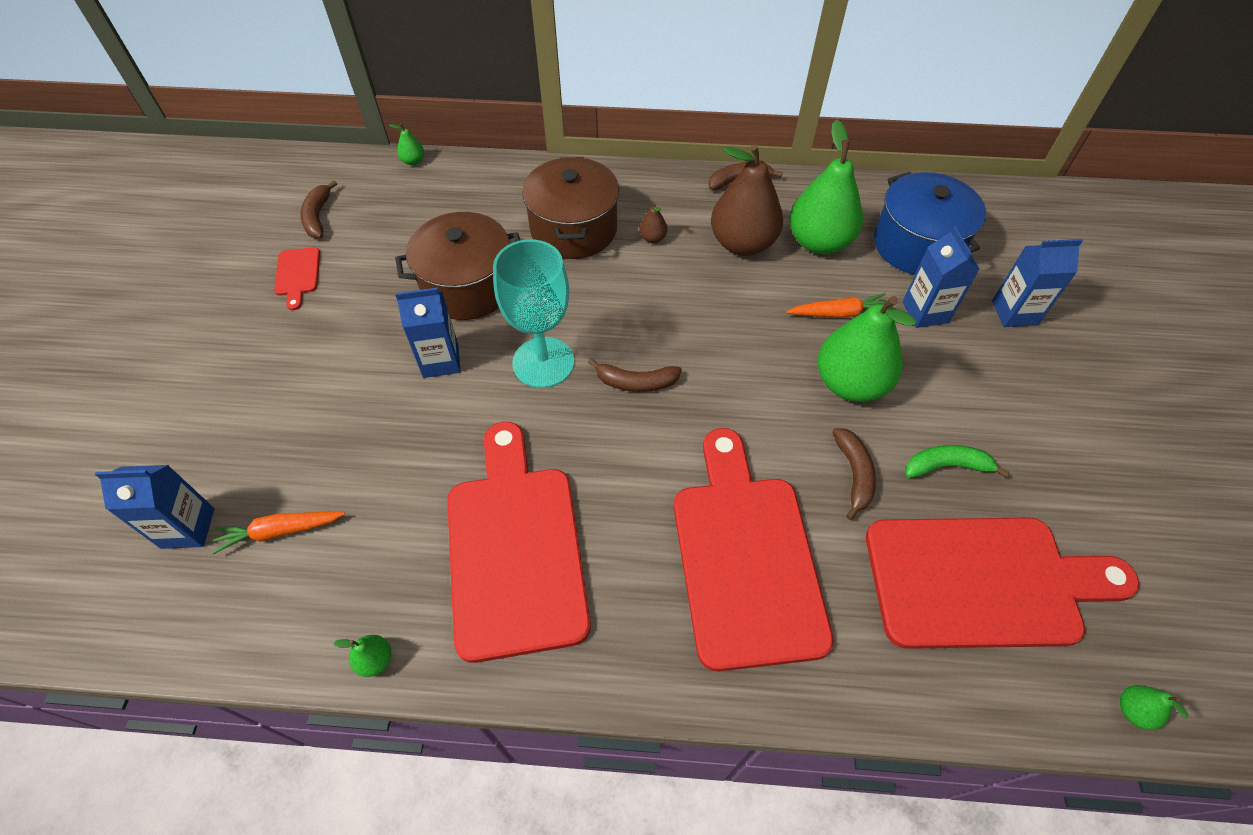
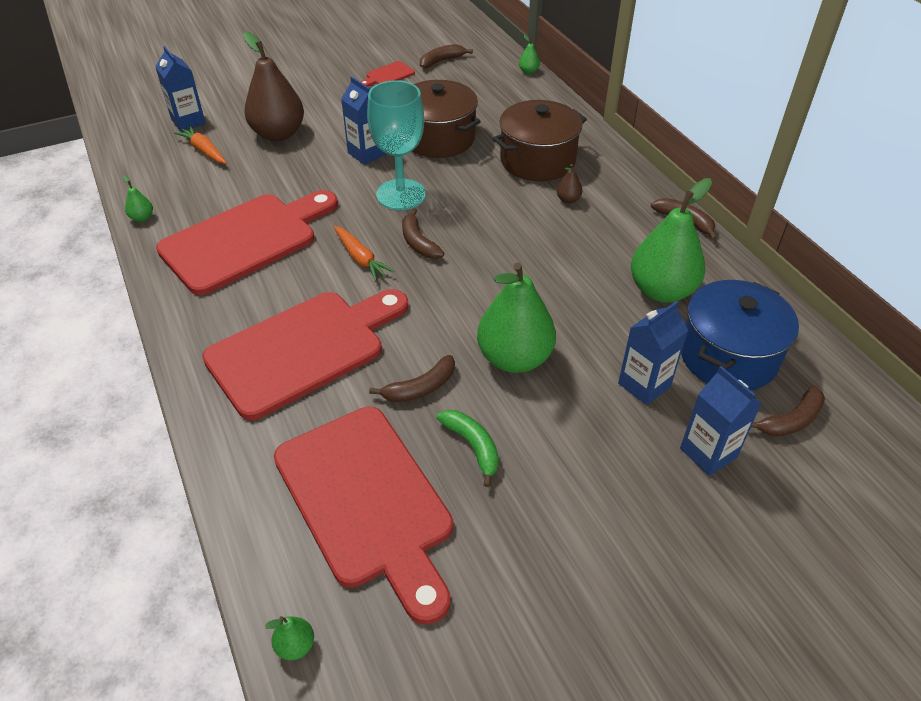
camera: 60 degrees right, 10 degrees down
(742, 243) = (612, 247): brown pear -> brown pear (278, 134)
(838, 313) = (588, 328): orange carrot -> orange carrot (360, 258)
(1000, 249) = (790, 420): none -> brown banana

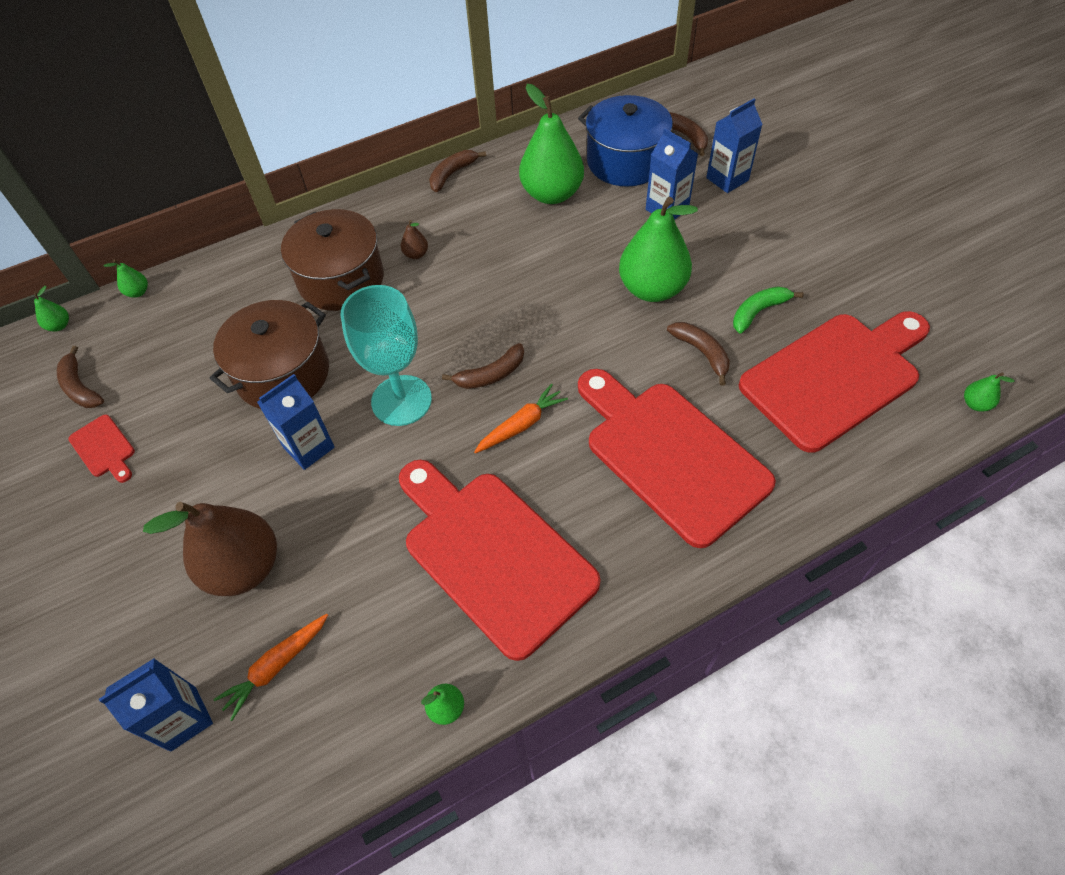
camera: 90 degrees left, 10 degrees up
(498, 47) = (59, 326): none -> green pear

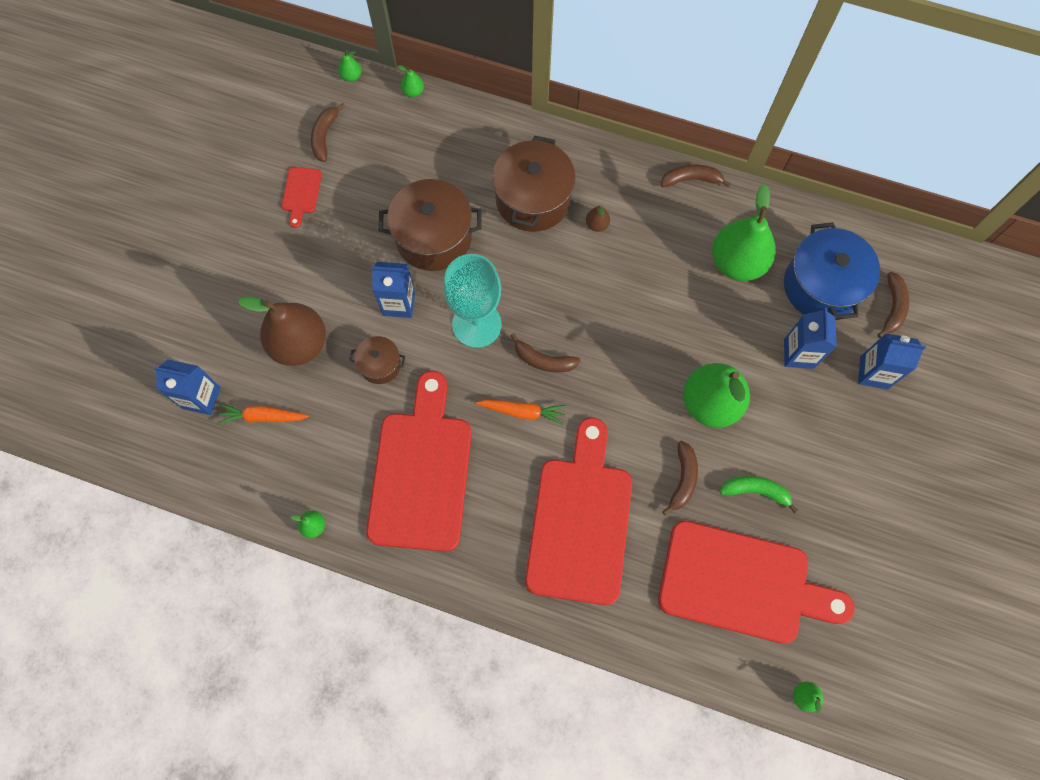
camera: 45 degrees right, 15 degrees up
(348, 509) = (380, 365): none -> brown pot

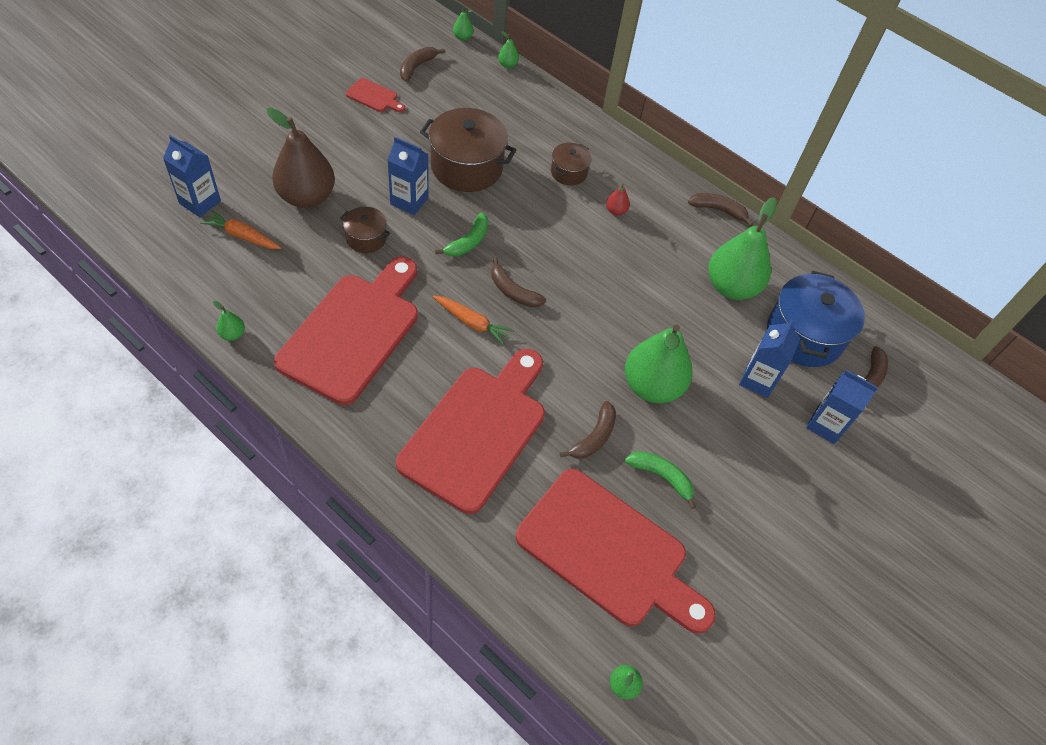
camera: 15 degrees right, 15 degrees down
(301, 193) = (374, 96): red cutting board -> red cutting board turned 90 degrees counterclockwise
(477, 324) = (468, 242): turquoise goblet -> green banana
(533, 199) = (568, 172): brown pot -> brown pot, size x0.52
(597, 224) = (616, 211): brown pear -> red pear

